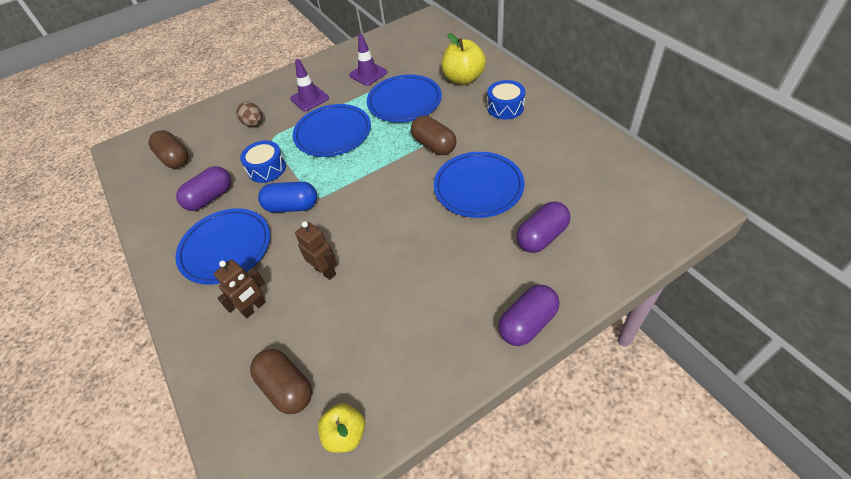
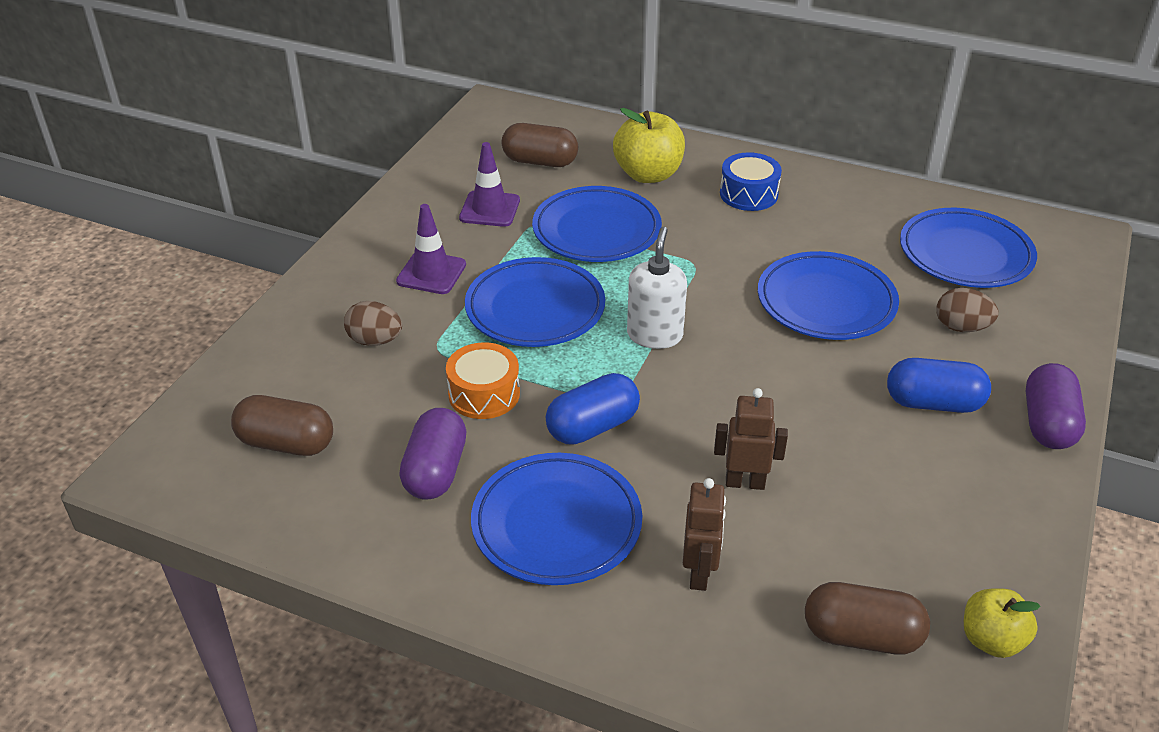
camera: 40 degrees left, 10 degrees down
(267, 168) = (484, 394): blue drum -> orange drum
(370, 170) = (654, 335): none -> white soap dispenser
(434, 145) = (707, 272): brown capsule -> brown capsule (540, 162)
(472, 276) = (933, 403): none -> blue capsule
(541, 236) = (961, 327): purple capsule -> brown egg
(597, 191) = (965, 254): none -> blue plate

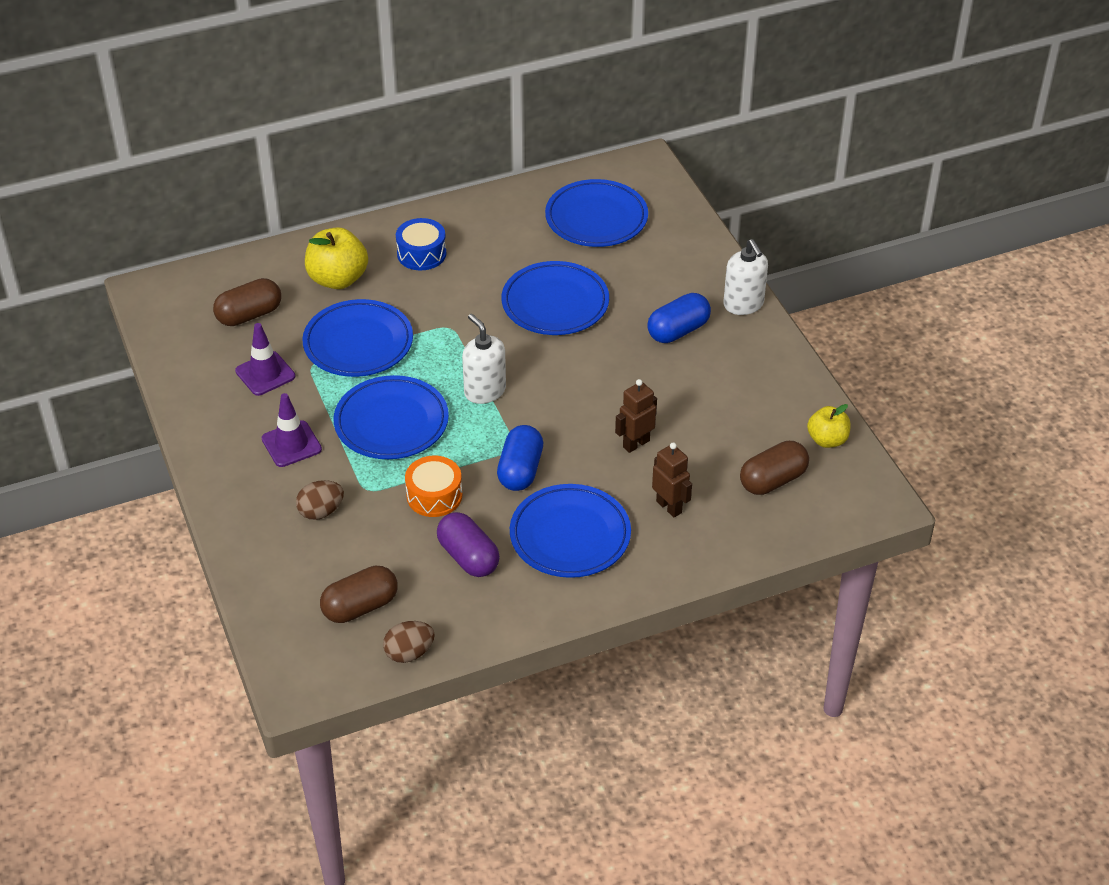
camera: 45 degrees left, 5 degrees up
(961, 327) = (644, 272): brown egg -> brown egg (409, 653)
(1048, 424) = (743, 304): purple capsule -> white soap dispenser

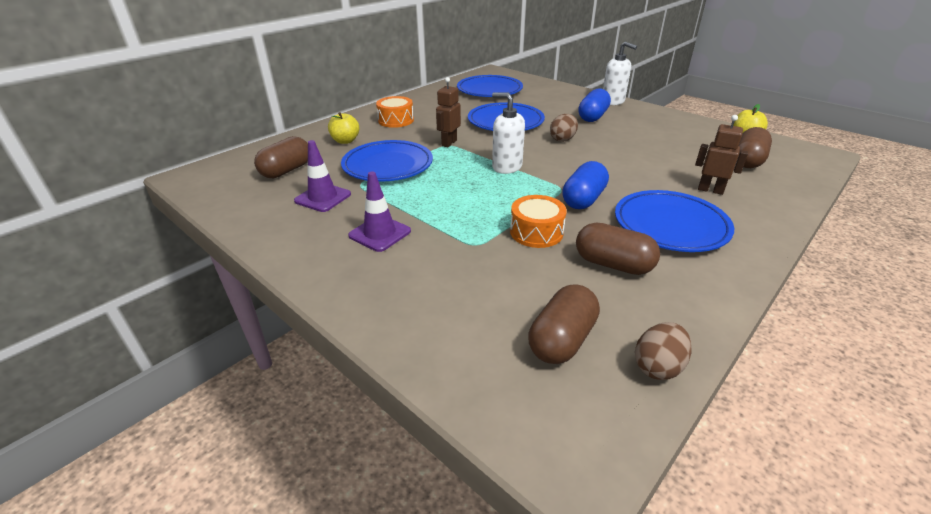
camera: 25 degrees left, 10 degrees down
(321, 511) = (447, 272): brown egg -> brown egg (562, 139)
(338, 279) = (345, 141): yellow apple -> yellow apple, size x0.63
(391, 422) = (454, 199): blue plate -> none
(421, 254) = (396, 120): blue drum -> orange drum
(468, 557) = (613, 264): purple capsule -> brown capsule
(520, 470) = (583, 199): blue capsule -> blue capsule turned 45 degrees clockwise
(636, 443) = (640, 166): brown robot -> brown robot (449, 143)

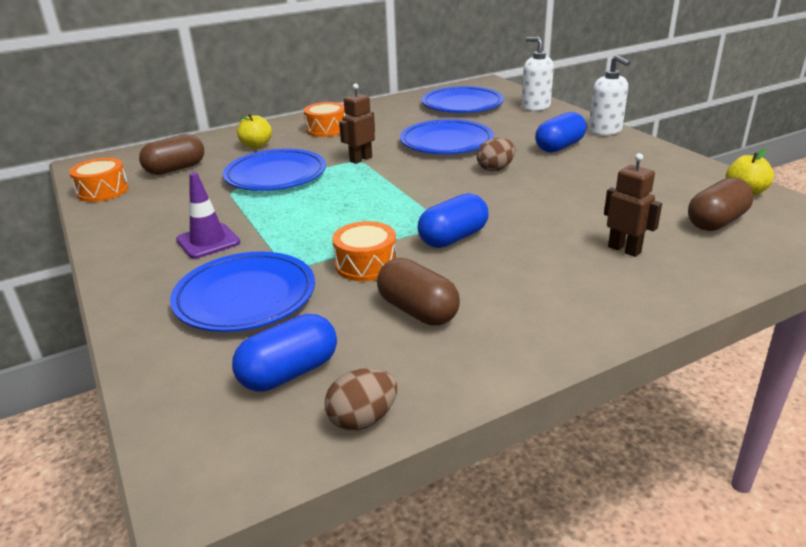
camera: 20 degrees right, 5 degrees down
(230, 200) = (103, 191): none -> orange drum
(323, 198) = (186, 199): purple traffic cone -> none
(506, 167) = (400, 192): white soap dispenser -> white soap dispenser (535, 107)
(562, 340) = (289, 373): brown capsule -> blue capsule
(670, 225) = (529, 281): blue plate -> blue plate (245, 297)

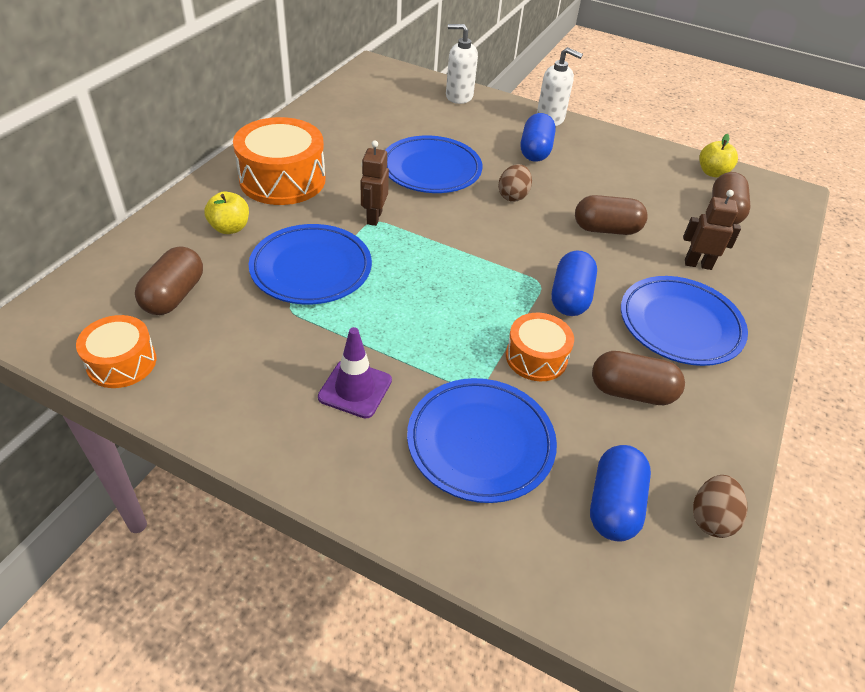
camera: 40 degrees left, 15 degrees up
(326, 129) = (282, 179): orange drum -> orange drum, size x1.72
(462, 105) = (386, 107): blue plate -> blue plate (680, 325)
(556, 206) = (606, 229): none -> brown capsule

